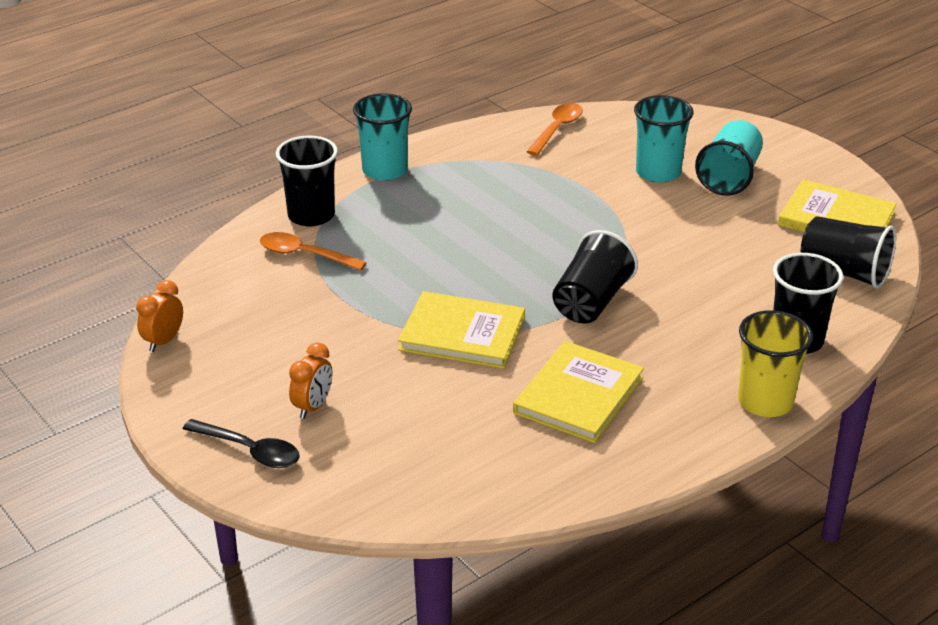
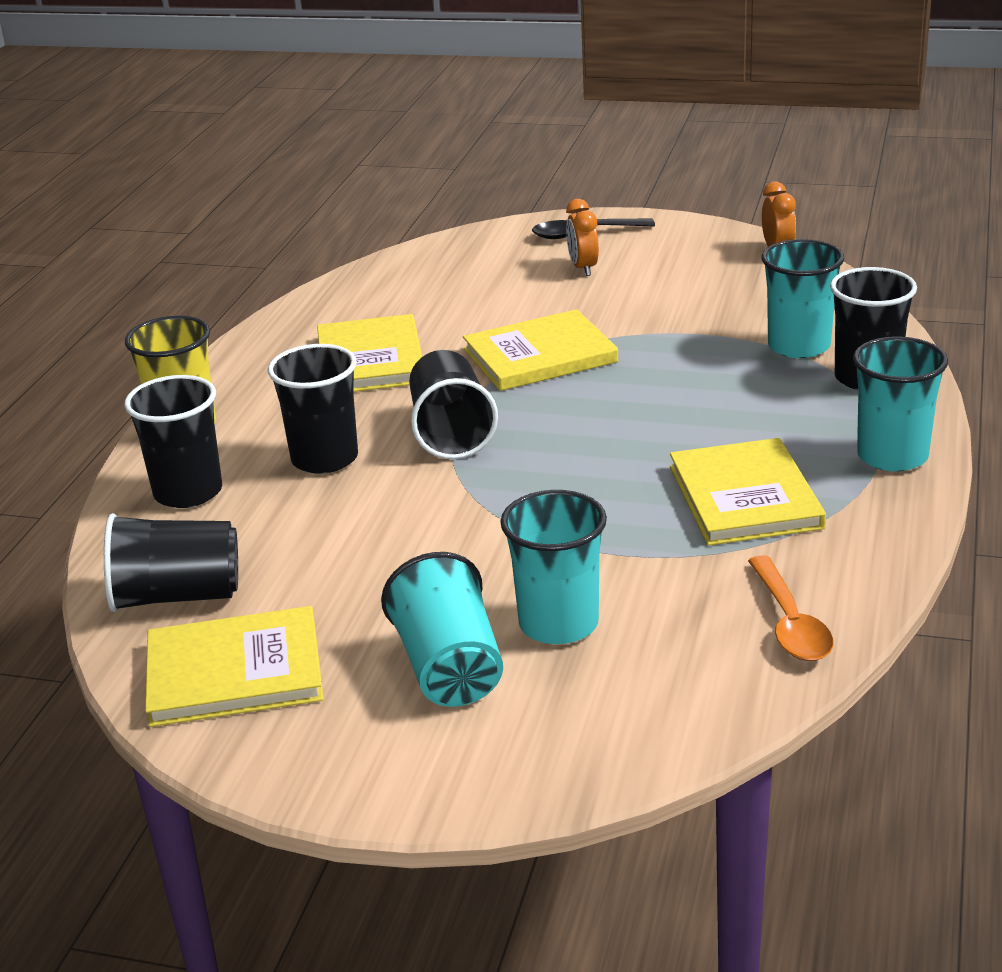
camera: 145 degrees right, 5 degrees down
(304, 255) = (799, 346): orange spoon -> turquoise cup
(488, 185) = (745, 497): none -> yellow book
(689, 322) = (324, 459): none -> black cup

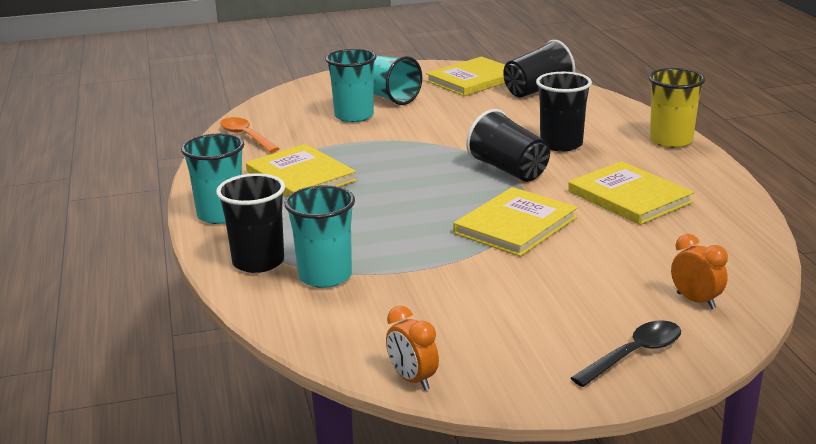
camera: 150 degrees right, 5 degrees down
(188, 492) = (606, 118): black cup -> none
(583, 268) = (581, 310): orange clock -> orange clock (696, 301)

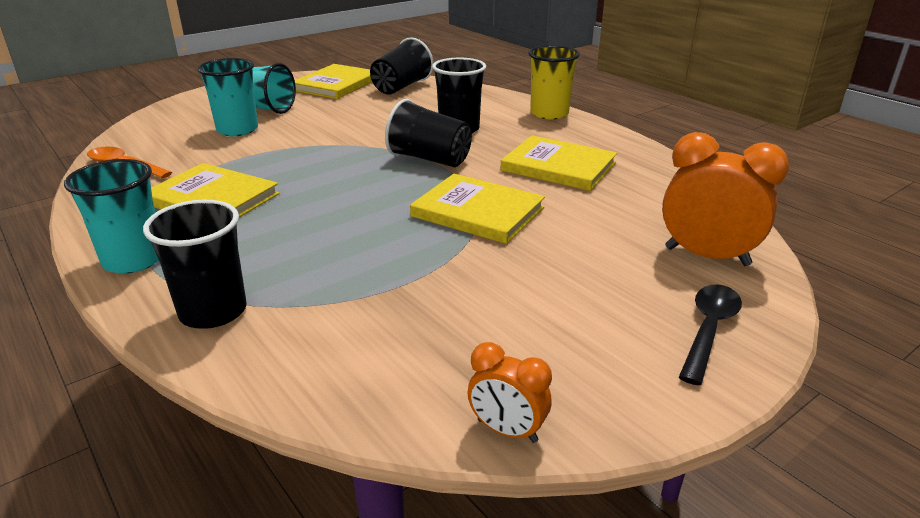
camera: 25 degrees left, 5 degrees up
(325, 276) = (309, 312): turquoise cup -> none
(515, 225) = (477, 212): yellow book -> yellow book turned 75 degrees counterclockwise
(696, 301) = (707, 256): orange clock -> orange clock, size x1.78

